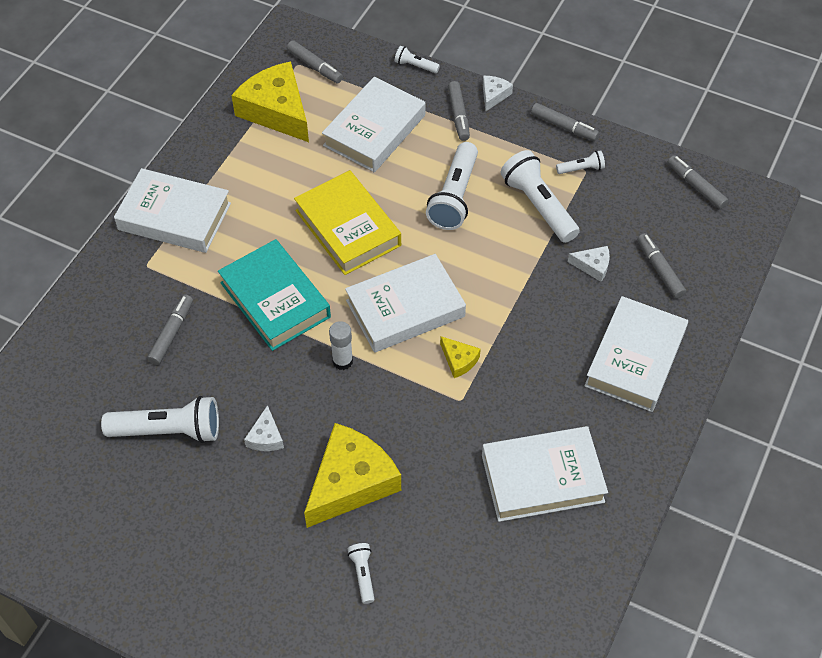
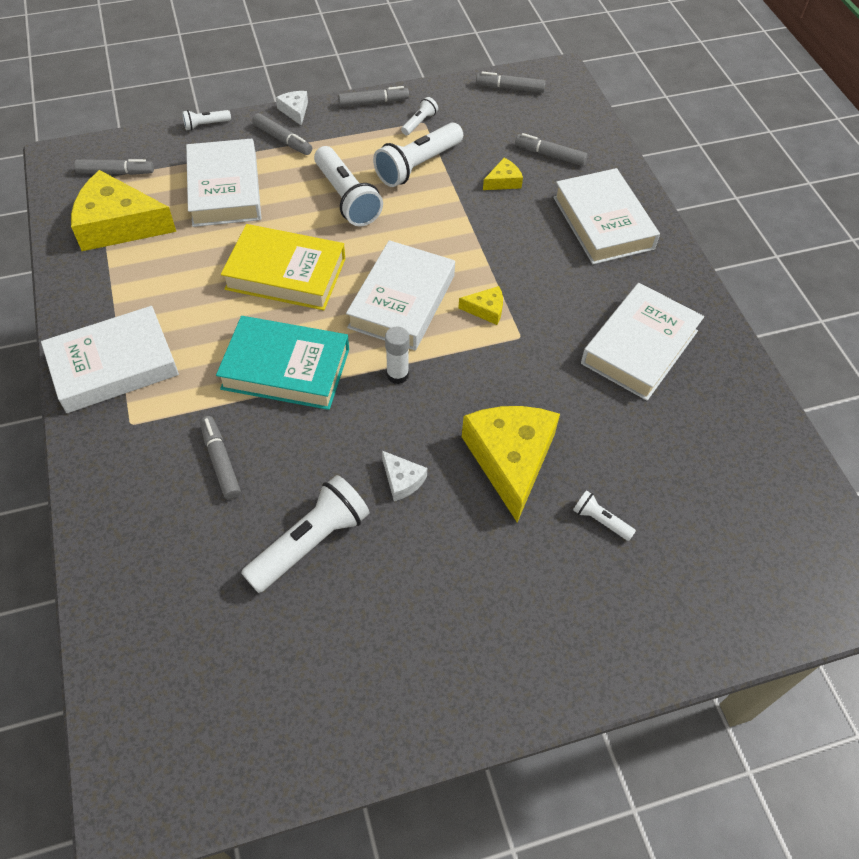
camera: 45 degrees left, 0 degrees up
(538, 206) = (417, 165): white flashlight -> white flashlight turned 60 degrees counterclockwise
(593, 266) = (503, 181): white cheese -> yellow cheese

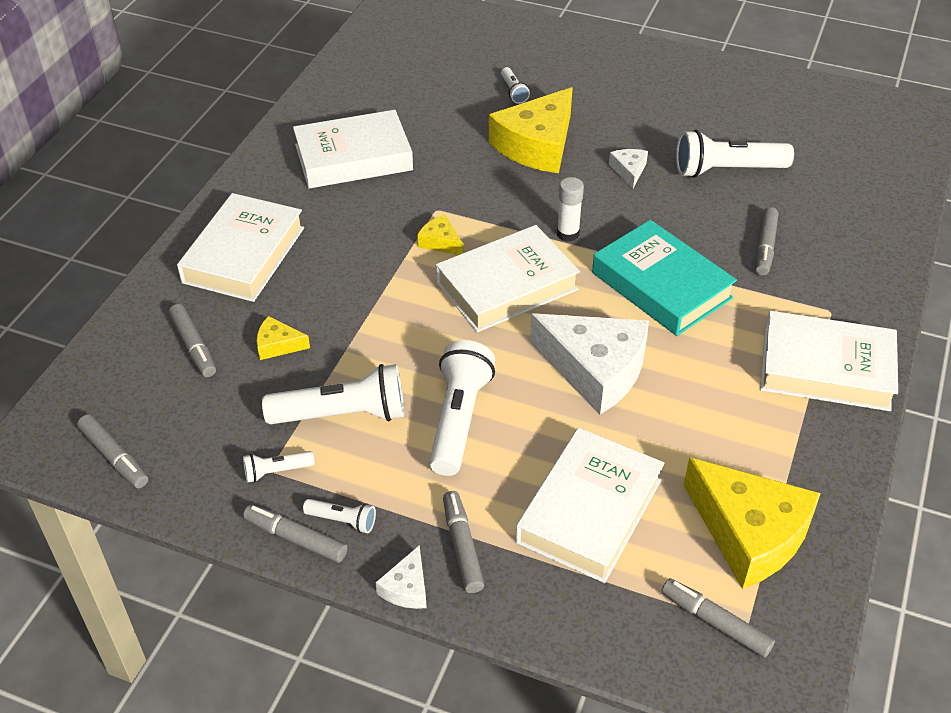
camera: 140 degrees left, 10 degrees down
(206, 125) = (544, 637): white flashlight -> white flashlight (342, 521)
(286, 274) = (595, 369): yellow book -> white cheese

